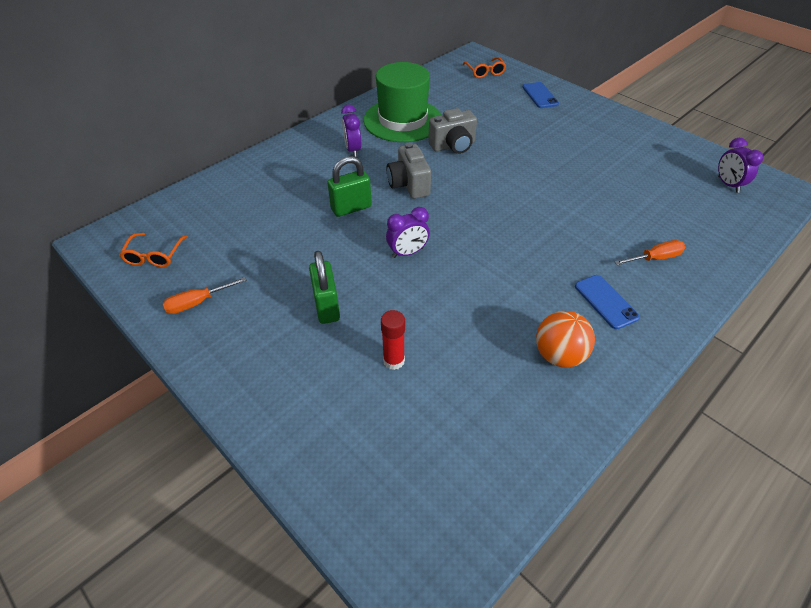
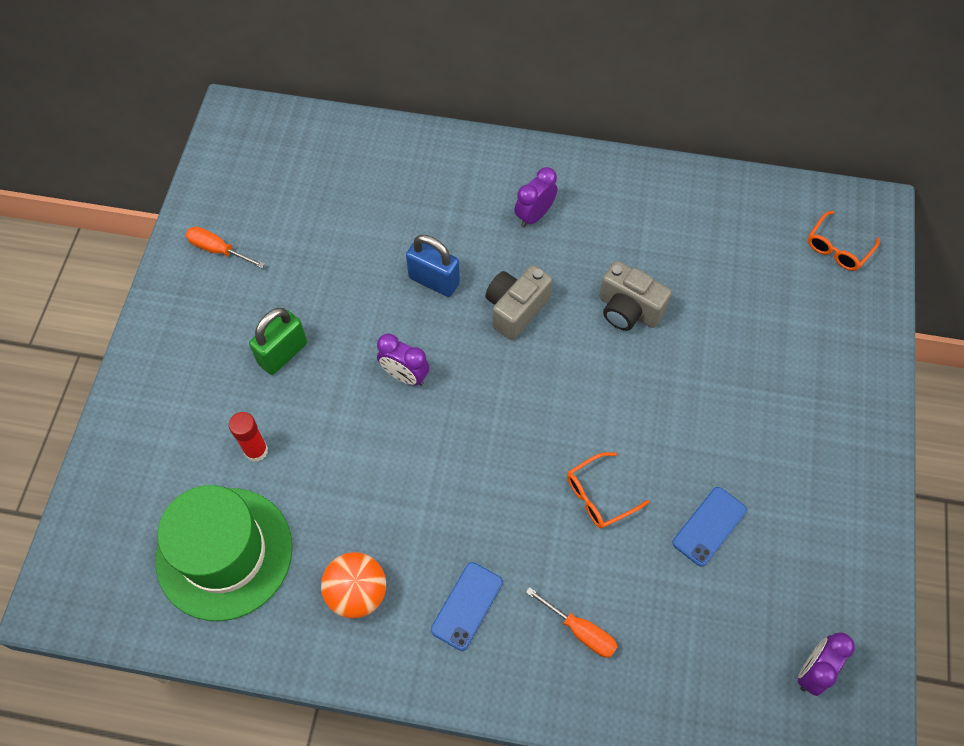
camera: 55 degrees right, 15 degrees up
(154, 256) = (247, 172): orange glasses -> orange glasses (599, 496)
(351, 208) = (434, 281): green padlock -> blue padlock
(403, 120) = (636, 226): green hat -> green hat (224, 553)
(540, 95) = (837, 345): blue phone -> blue phone (709, 526)

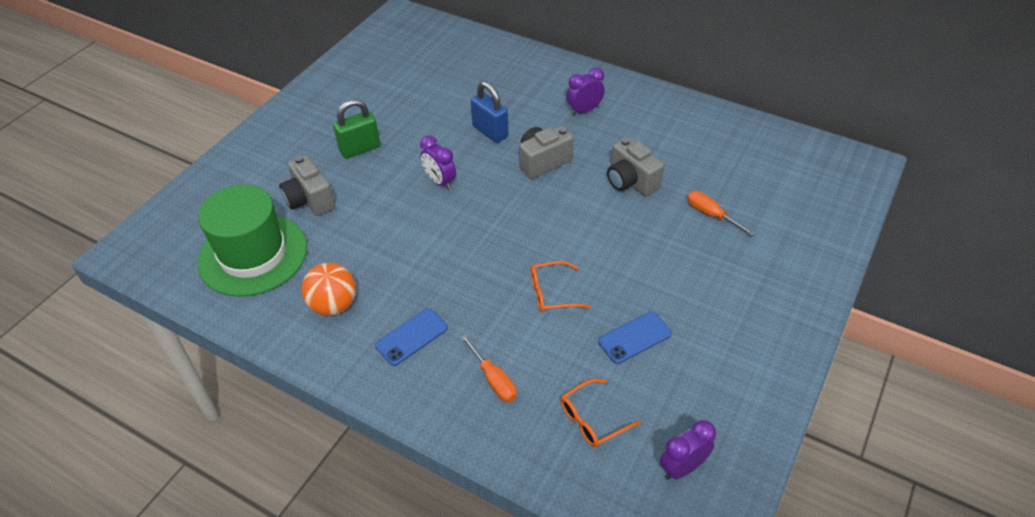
camera: 20 degrees right, 15 degrees down
(218, 250) = (348, 82): orange screwdriver -> orange screwdriver (711, 215)
(256, 451) = (310, 200): red glue stick -> grey camera
(838, 248) = (823, 181): orange glasses -> orange glasses (592, 419)

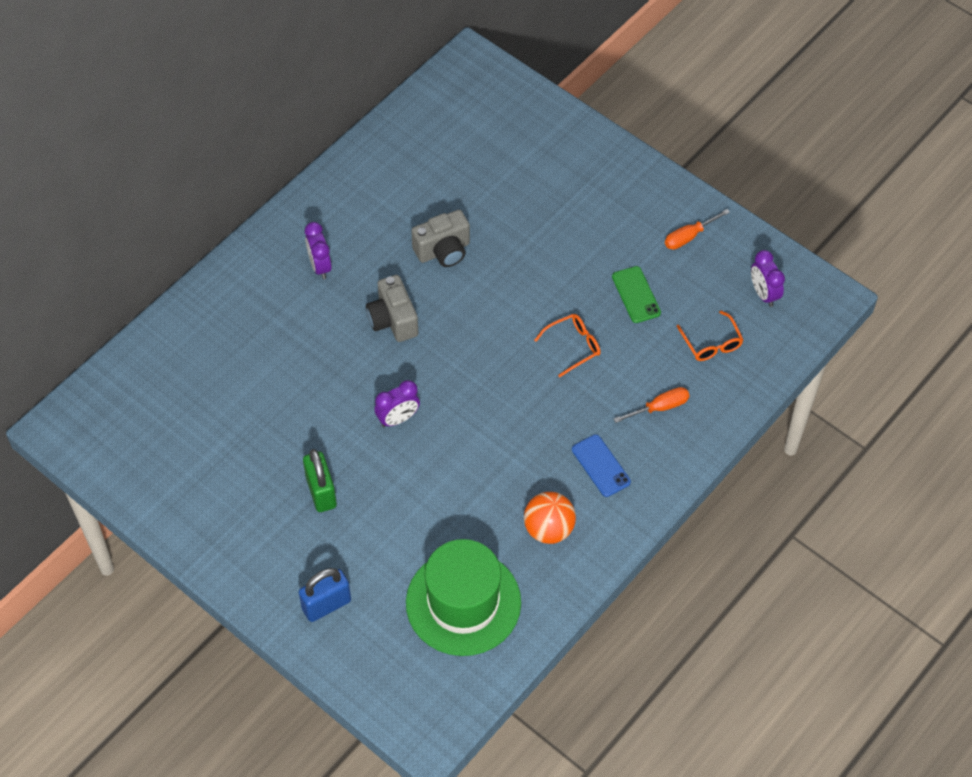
camera: 80 degrees left, 10 degrees up
(310, 200) = (393, 546): grey camera -> none
(490, 132) = (329, 360): blue padlock -> blue padlock (326, 605)
(552, 293) = (573, 346): orange glasses -> orange glasses turned 120 degrees counterclockwise
(634, 337) = (636, 295): blue phone -> green phone
(711, 215) = (505, 198): orange screwdriver -> orange screwdriver (689, 236)

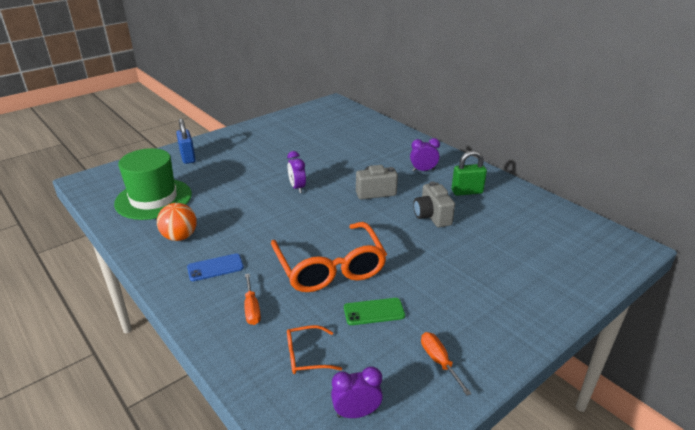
camera: 100 degrees right, 25 degrees down
(321, 492) = (259, 160): green padlock -> green padlock (467, 192)
(573, 346) = (330, 268): orange glasses -> orange glasses, size x2.23

